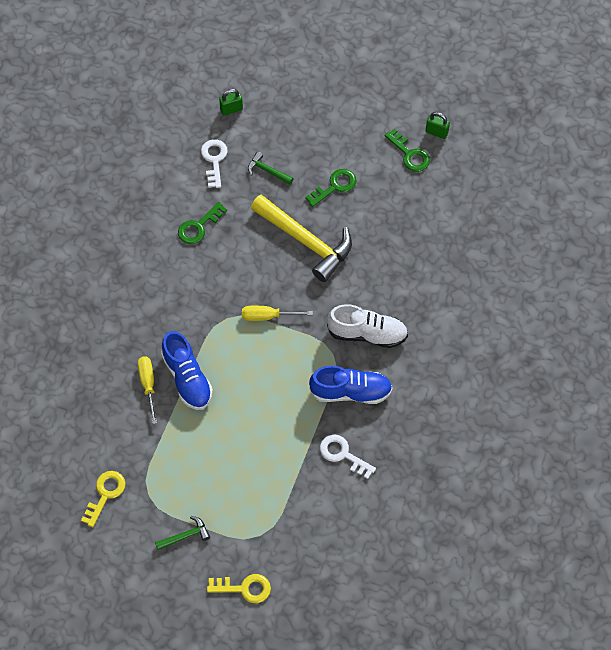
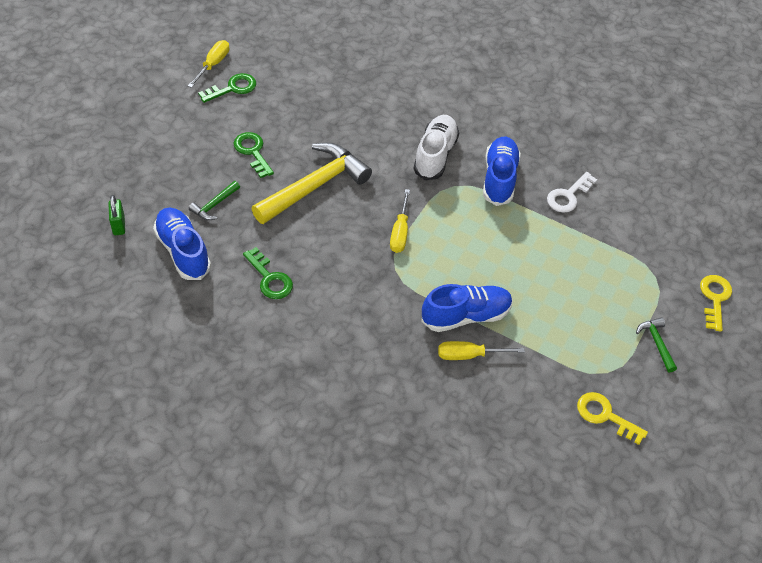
camera: 85 degrees left, 10 degrees down
(214, 160) = (183, 251): white key -> blue shoe
(436, 132) = (213, 64): green padlock -> yellow screwdriver

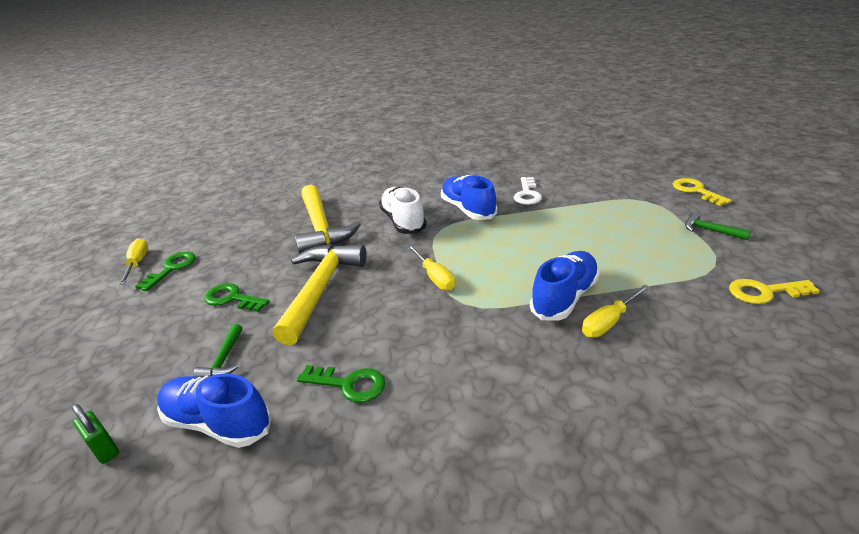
camera: 30 degrees left, 20 degrees down
(367, 117) = (321, 228): none -> yellow hammer

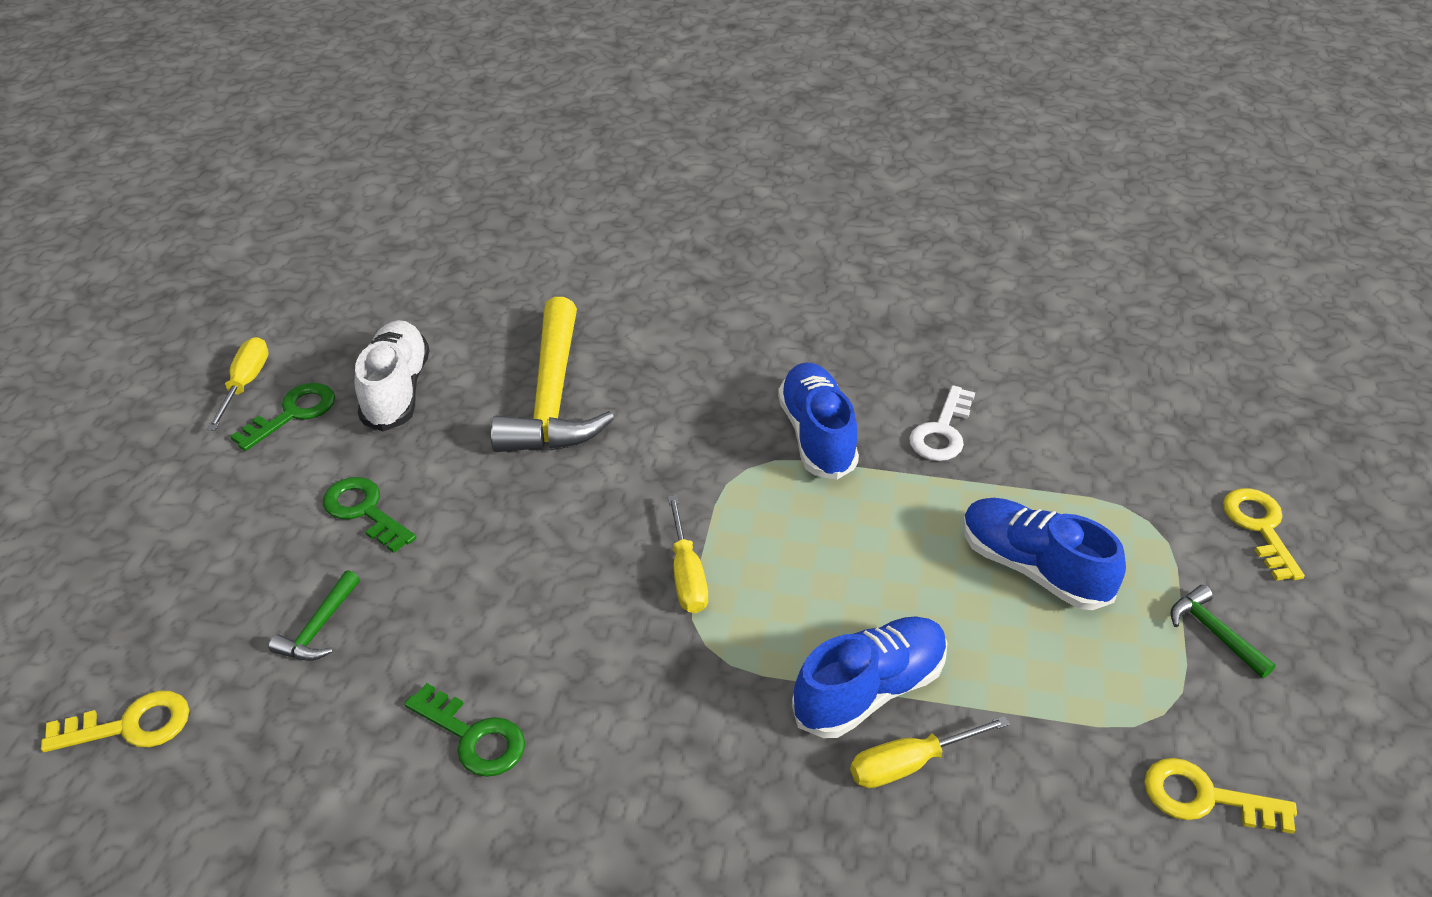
camera: 15 degrees right, 10 degrees up
(104, 449) = (131, 726): green padlock -> yellow key
(218, 423) = (280, 737): blue shoe -> blue shoe (1033, 568)
(320, 290) = (500, 539): yellow hammer -> none
(403, 221) = (693, 428): white shoe -> white shoe (396, 391)

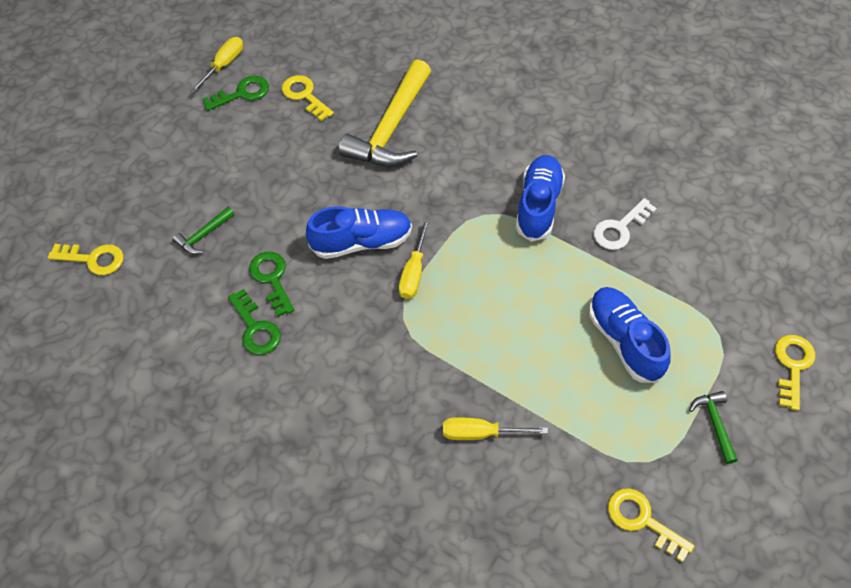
camera: 25 degrees right, 15 degrees up
(364, 511) = (255, 170): green key -> green key (272, 279)
(396, 391) = (304, 95): white shoe -> yellow key
(869, 691) = (481, 381): blue shoe -> blue shoe (362, 242)

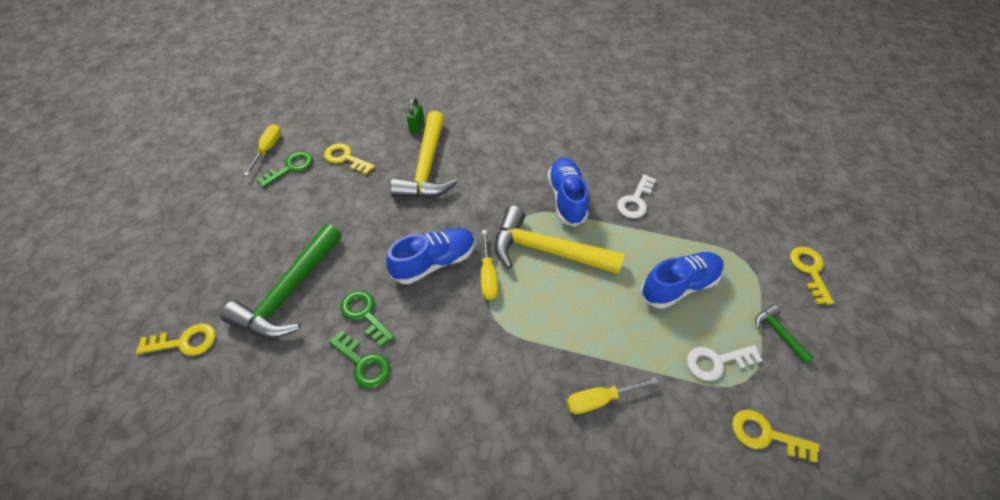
camera: 20 degrees left, 5 degrees down
(204, 235) = (289, 292): green hammer -> green hammer, size x2.27
(397, 74) = (417, 127): none -> green padlock
(490, 261) = (547, 250): none -> yellow hammer
(624, 341) = (679, 286): blue shoe -> blue shoe turned 105 degrees clockwise
(626, 433) = (716, 362): none -> white key

